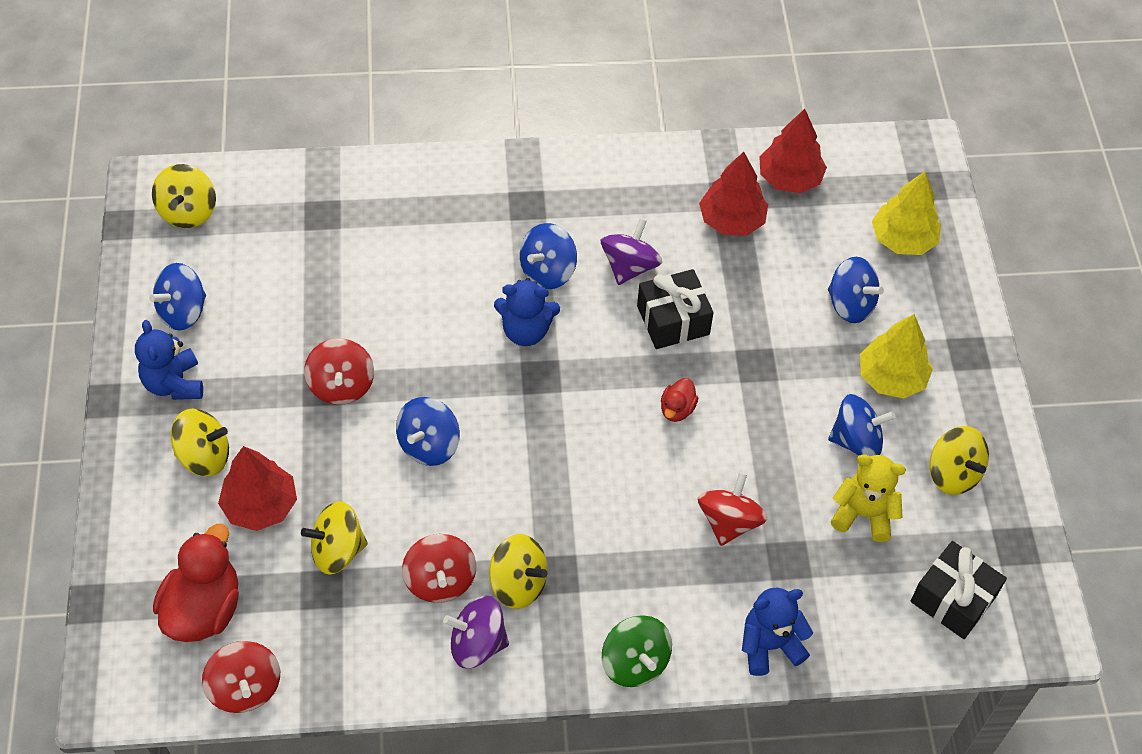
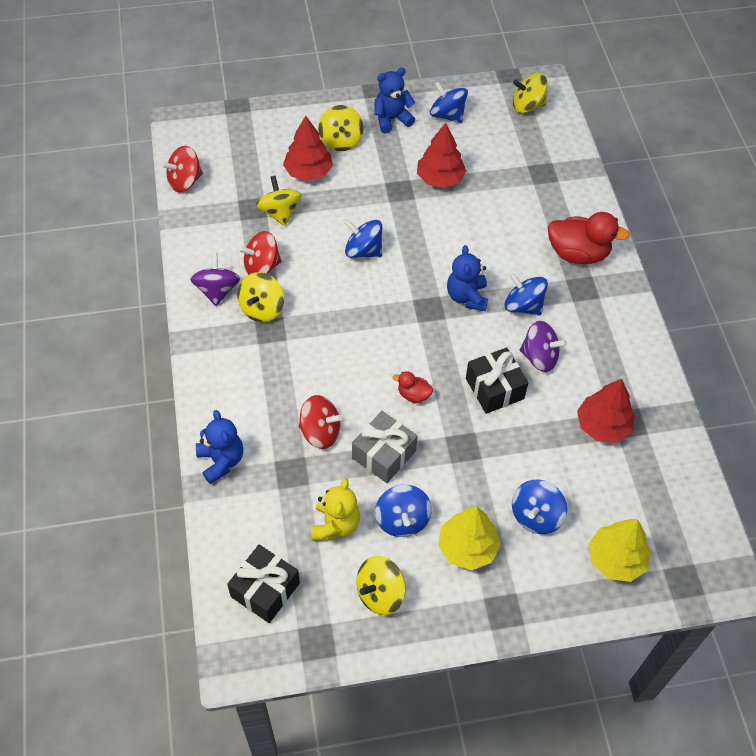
camera: 85 degrees right, 0 degrees up
(204, 609) = (236, 156): red duck -> red duck (578, 253)
(341, 386) = (403, 200): red spinning top -> none
(635, 662) = (206, 379): green spinning top -> none
(764, 451) = (384, 454): none -> grey gift
(789, 178) = (659, 468): red tree -> red tree (440, 178)

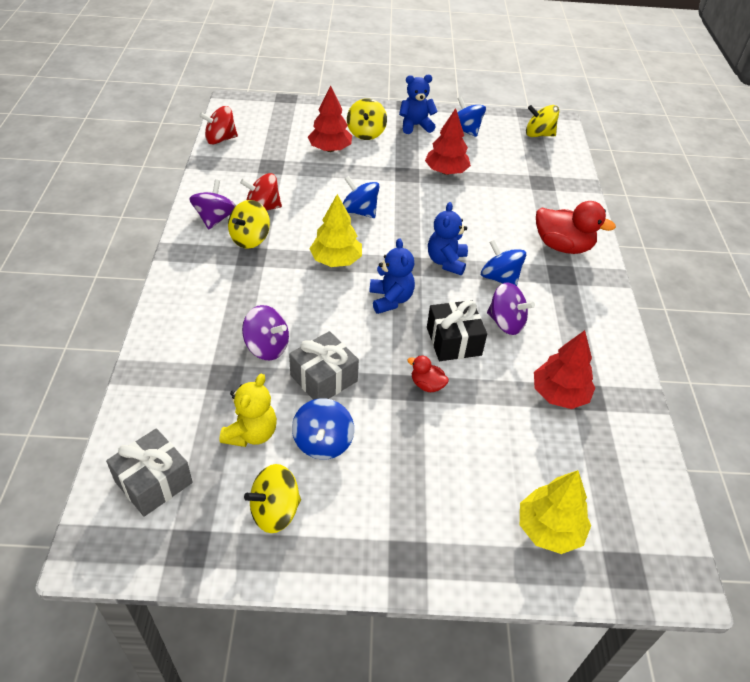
camera: 10 degrees right, 10 degrees down
(221, 461) = (160, 354): blue teddy bear -> blue teddy bear (390, 299)
(265, 590) = (153, 482): black gift -> grey gift
(279, 213) = (294, 173): yellow spinning top -> none
(320, 432) = (267, 347): red spinning top -> purple spinning top
(413, 395) = (370, 332): red duck -> red duck (427, 385)
(467, 547) = (385, 483): yellow tree -> yellow tree (336, 260)
(536, 516) = (468, 467): blue spinning top -> none

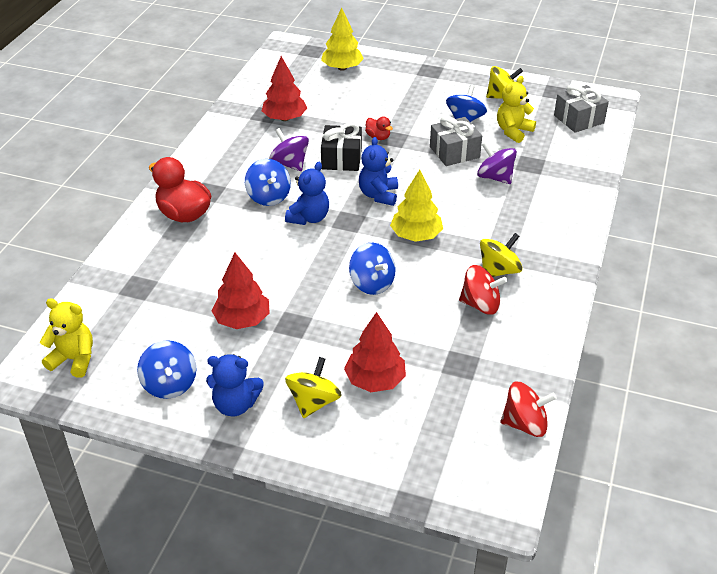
camera: 160 degrees left, 5 degrees down
(215, 219) = (535, 300): purple spinning top -> none
(538, 134) = (74, 359): yellow spinning top -> yellow teddy bear

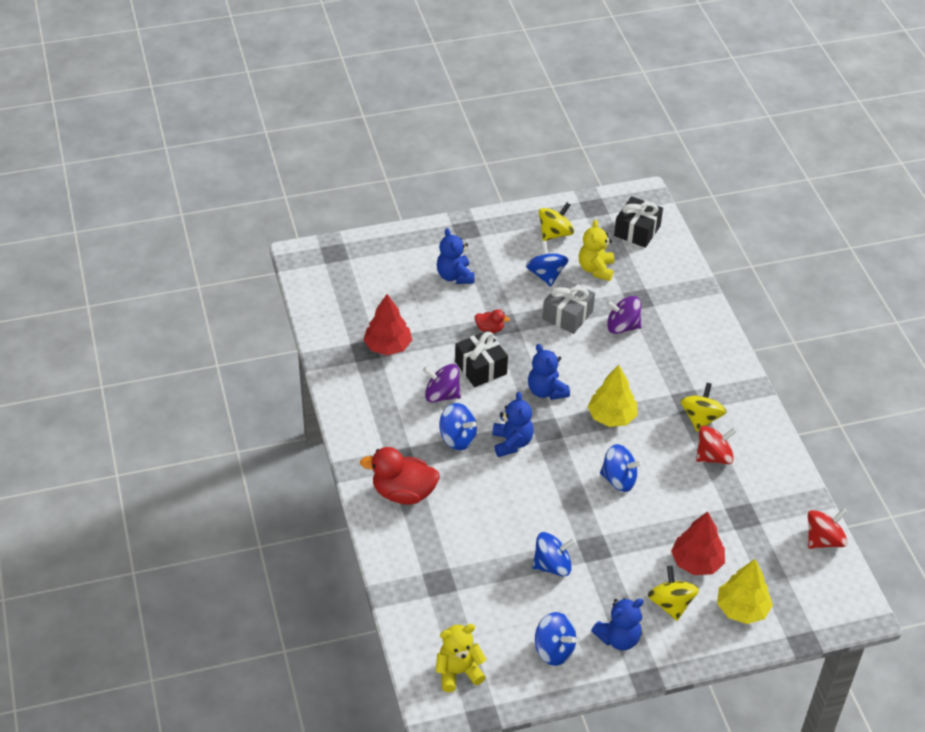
camera: 35 degrees left, 5 degrees up
(242, 320) = (552, 565): red tree -> blue spinning top
(342, 68) = (383, 262): yellow tree -> yellow tree (742, 609)
(388, 95) = (455, 276): none -> blue teddy bear
(579, 119) = (637, 231): grey gift -> black gift

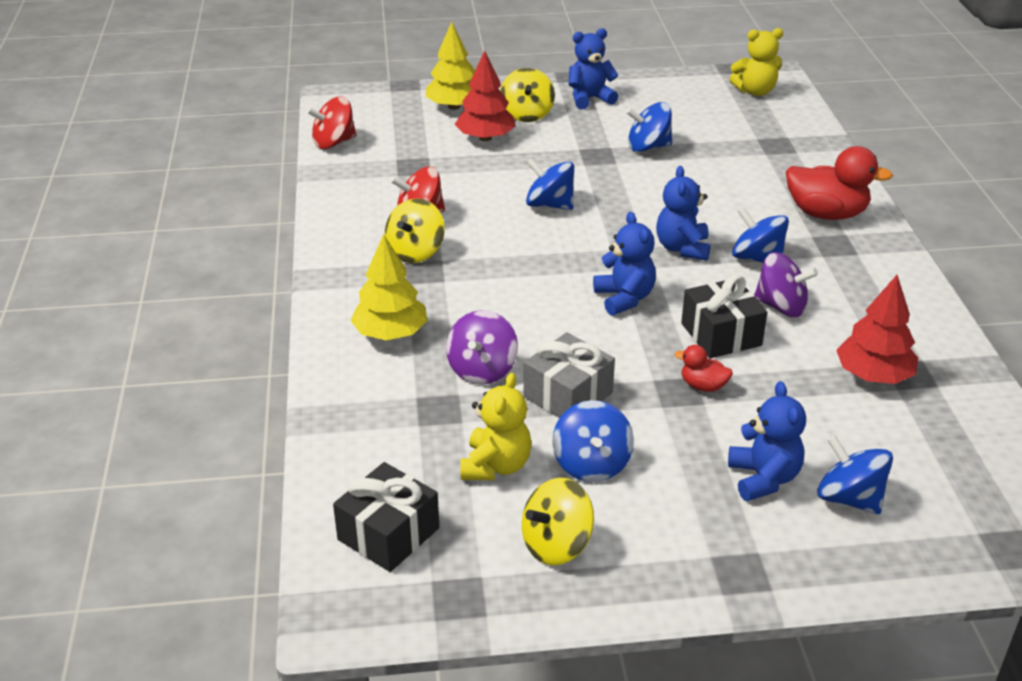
camera: 170 degrees left, 10 degrees down
(554, 650) = (657, 97): blue spinning top -> blue spinning top (849, 498)
(611, 417) = (538, 263): yellow tree -> yellow tree (391, 334)
(622, 327) = (482, 370): purple spinning top -> purple spinning top turned 90 degrees clockwise

